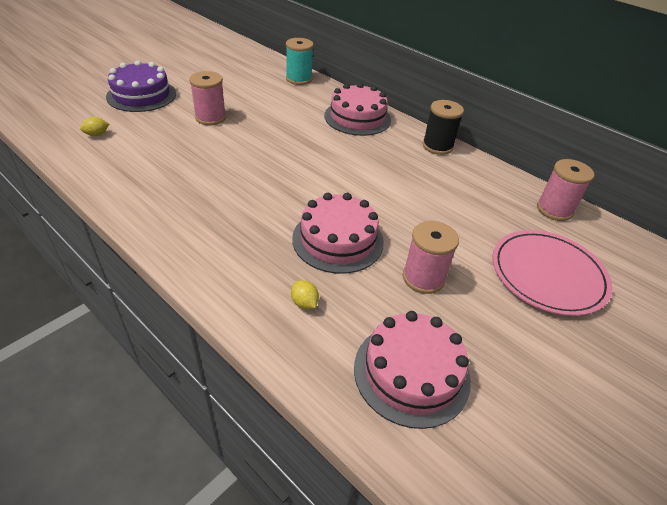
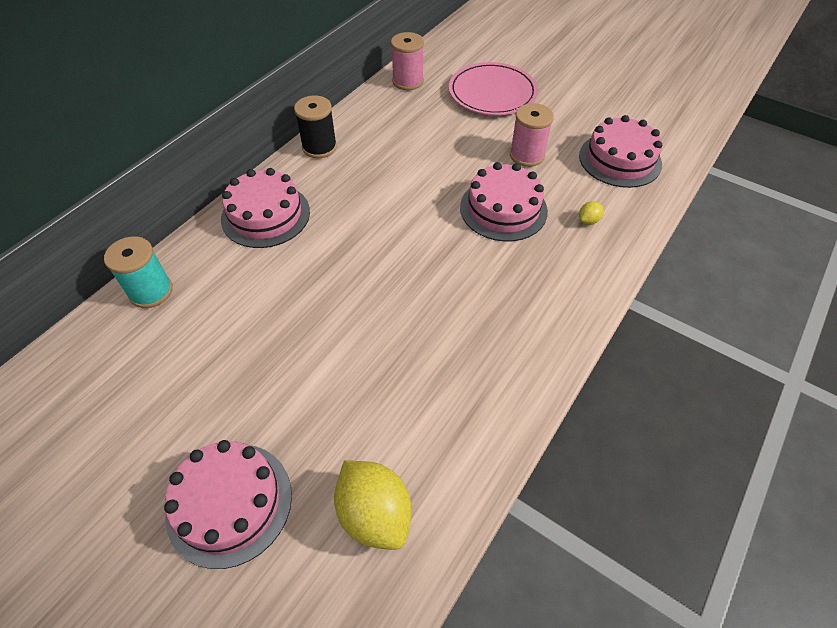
camera: 95 degrees left, 10 degrees up
(97, 134) = (374, 514): yellow lemon -> yellow lemon, size x2.24
(141, 95) = (229, 503): purple cake -> pink cake
(210, 118) = (293, 374): pink spool -> none

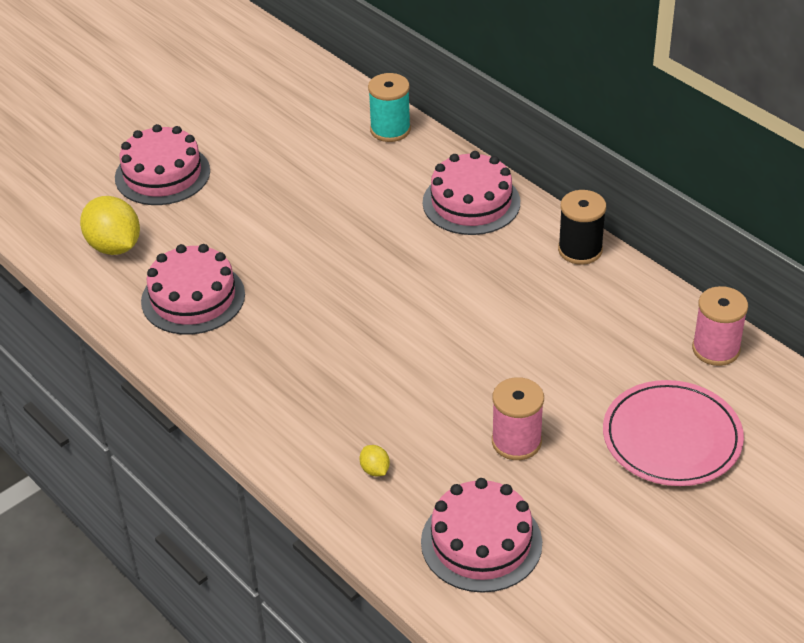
camera: 105 degrees right, 10 degrees down
(374, 514) = (114, 246): yellow lemon -> yellow lemon turned 75 degrees clockwise
(503, 209) = (420, 394): pink cake -> pink cake (193, 298)

